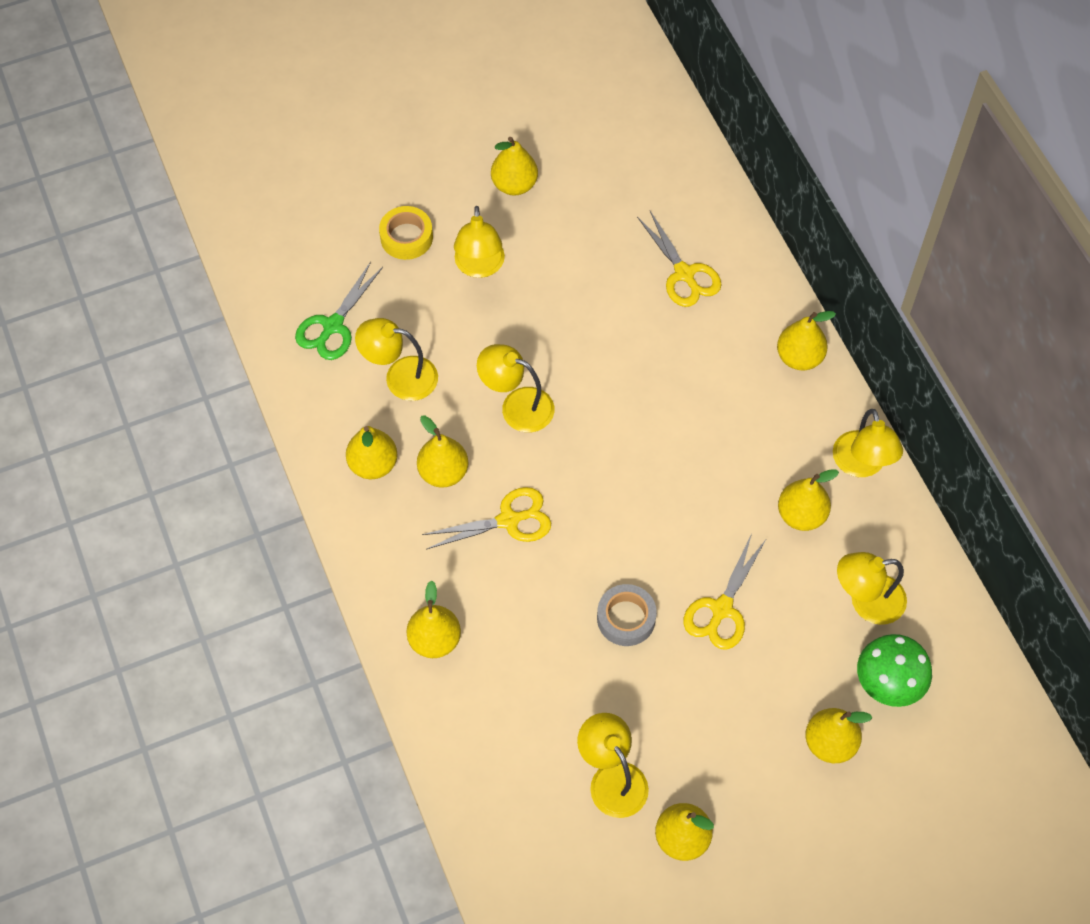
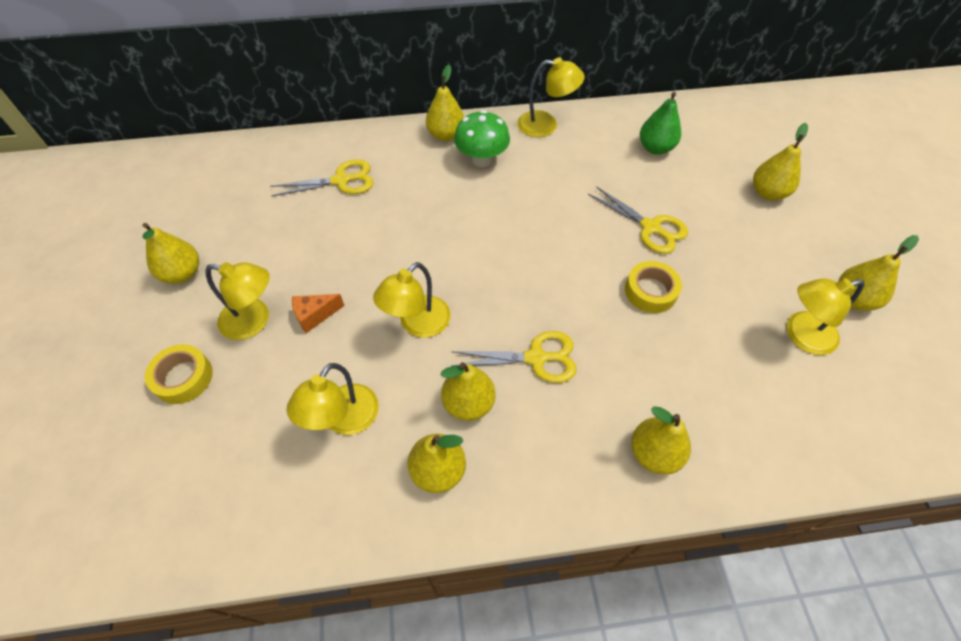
camera: 75 degrees left, 5 degrees down
(333, 326) = (250, 476): green scissors -> none
(500, 314) = (315, 315): none -> orange cheese
(508, 520) = (536, 358): yellow scissors -> yellow scissors turned 90 degrees clockwise
(626, 618) = (650, 291): grey tape -> yellow tape
(801, 515) = (578, 164): yellow pear -> none
(866, 601) = (655, 148): yellow lamp -> green pear
(888, 683) = (721, 152): green mushroom -> green mushroom (482, 159)

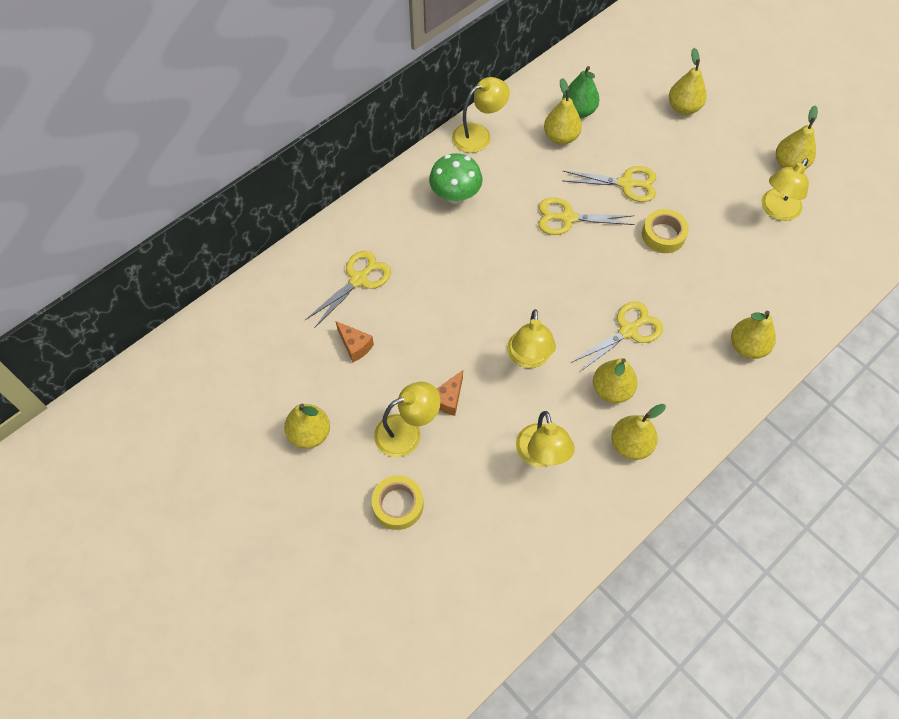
camera: 35 degrees left, 5 degrees up
(286, 228) = (355, 346): none -> orange cheese
(446, 135) = (406, 189): yellow pear -> yellow pear (561, 137)
(566, 227) = (568, 218): none -> yellow scissors

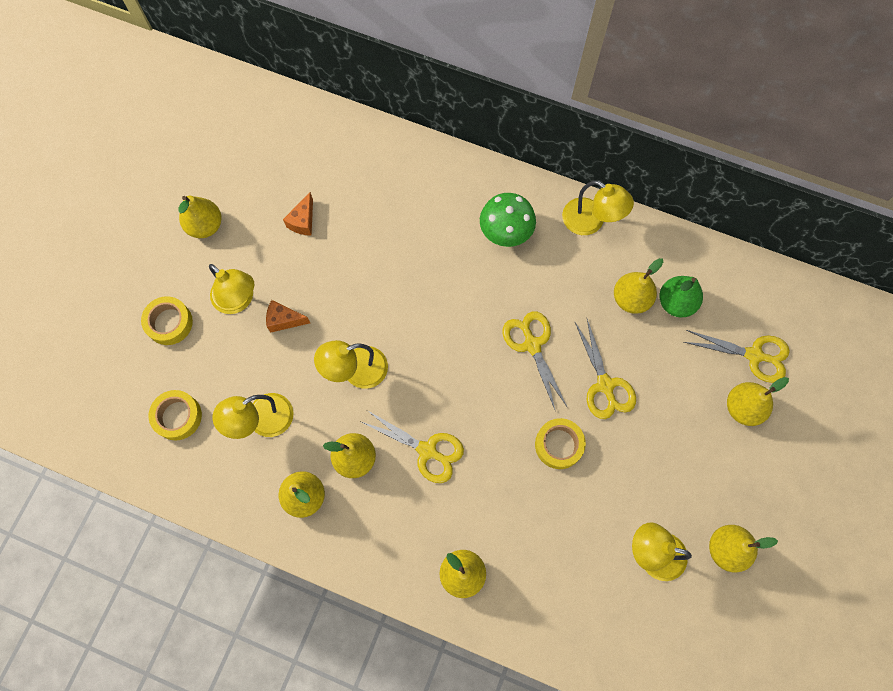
camera: 65 degrees right, 10 degrees up
(359, 280) = (371, 193): yellow scissors -> yellow scissors (754, 355)
(502, 531) = (177, 416): none -> yellow tape

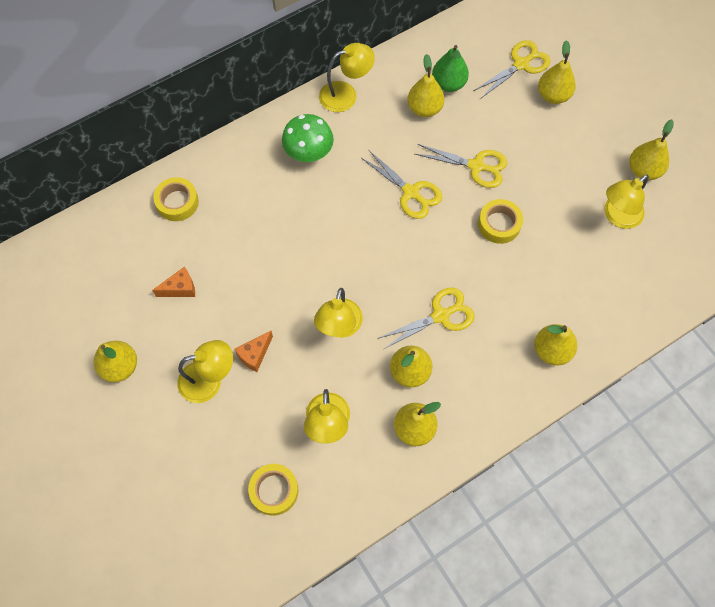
camera: 55 degrees left, 5 degrees down
(169, 323) = (185, 448): yellow tape -> yellow tape (177, 202)
(303, 221) = (180, 288): orange cheese -> orange cheese turned 75 degrees counterclockwise
(532, 345) = (411, 192): yellow scissors -> yellow scissors turned 150 degrees counterclockwise

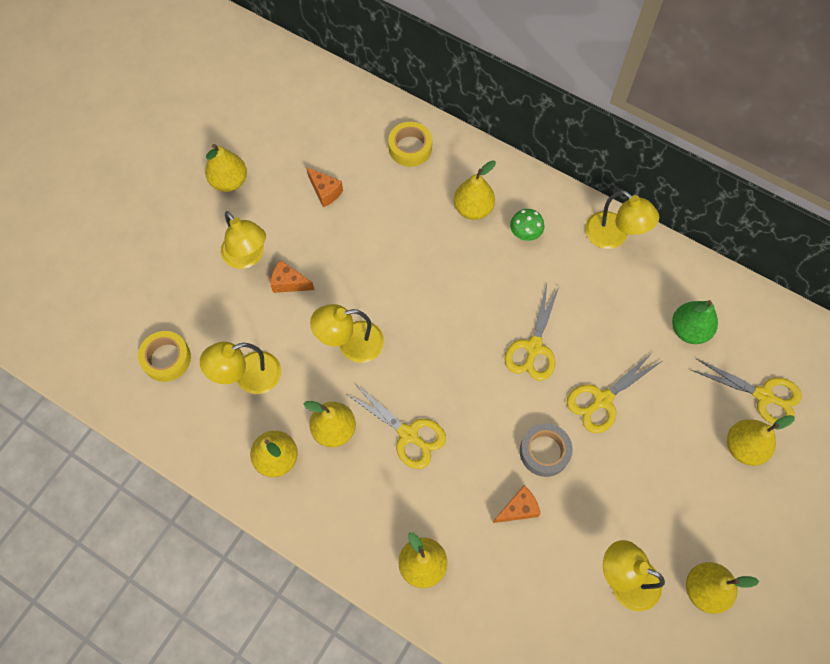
camera: 65 degrees right, 0 degrees up
(309, 153) = (525, 233): green mushroom -> green mushroom, size x0.60
(424, 108) = (642, 319): yellow pear -> yellow pear (473, 209)
(476, 166) = (602, 400): yellow scissors -> yellow scissors turned 60 degrees clockwise
(499, 224) = (544, 451): yellow tape -> grey tape
(536, 263) = (518, 509): none -> orange cheese

